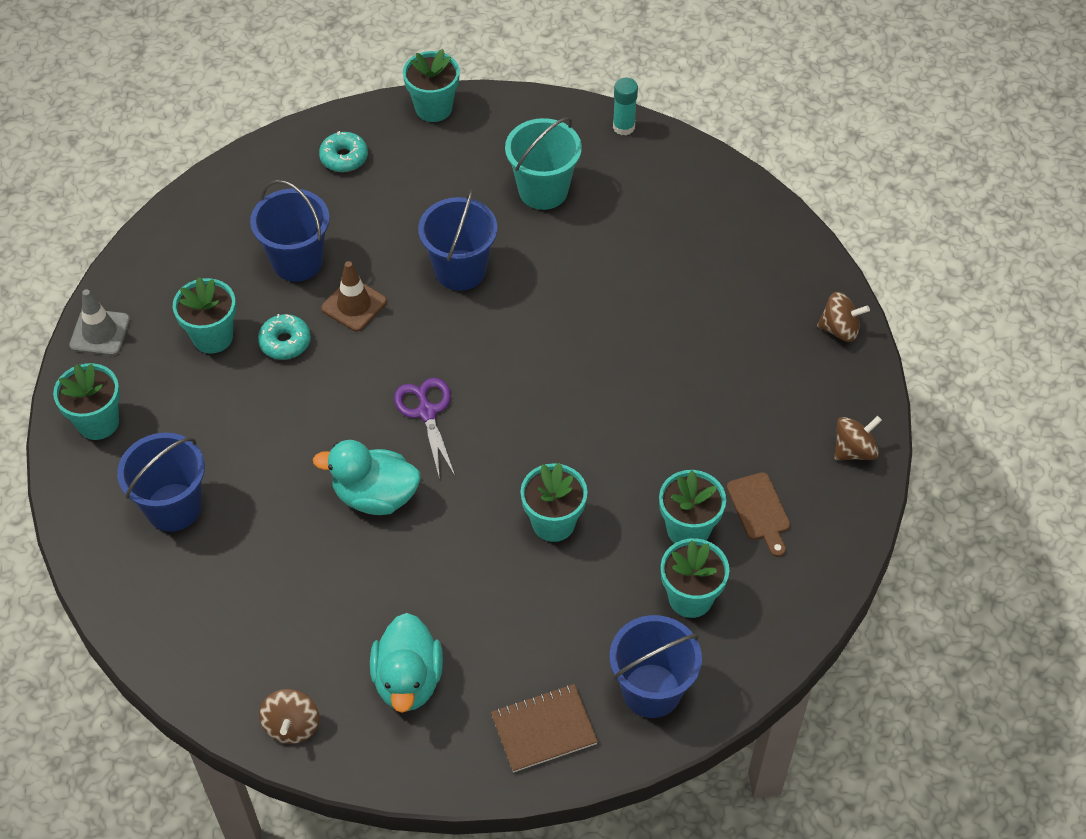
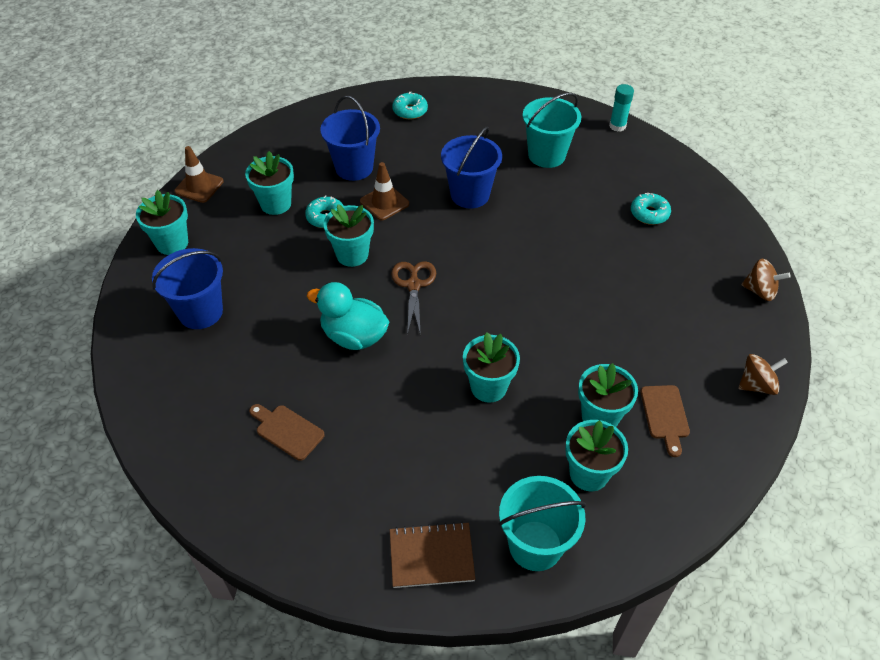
camera: 15 degrees right, 5 degrees down
(100, 333) = (199, 186): grey traffic cone -> brown traffic cone
(292, 725) = (223, 499): brown spinning top -> none
(336, 630) = (287, 431): none -> brown cutting board
(408, 680) = (330, 485): turquoise duck -> none
(427, 412) = (414, 285): purple scissors -> brown scissors
(433, 108) = (483, 92): turquoise flower pot -> turquoise flower pot (352, 254)
(651, 690) = (535, 545): blue bucket -> turquoise bucket
(690, 250) = (649, 214): none -> turquoise donut

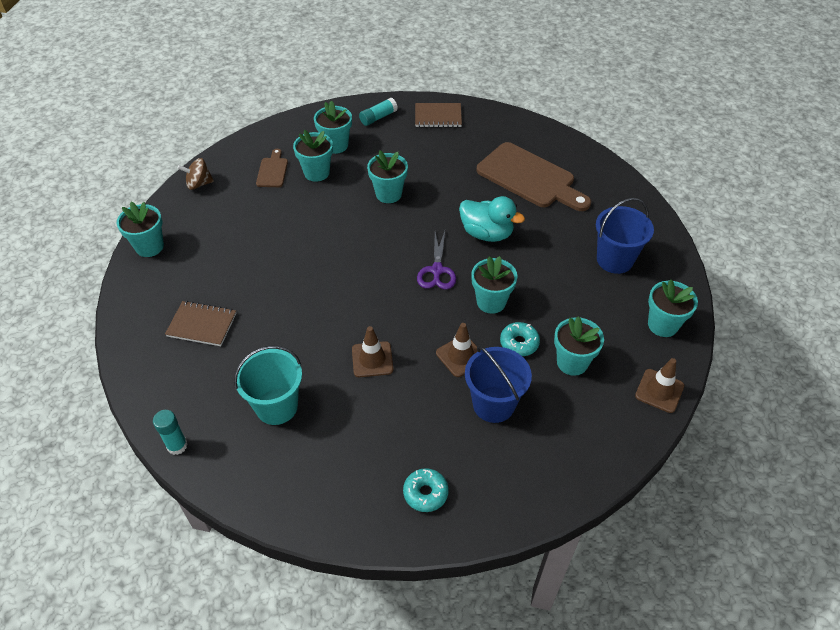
camera: 175 degrees left, 0 degrees up
(287, 431) = (529, 178): brown cutting board -> brown cutting board, size x2.11
(414, 285) = (437, 270): brown scissors -> purple scissors
(470, 195) = (372, 359): blue bucket -> brown traffic cone
(535, 545) = (378, 117): turquoise bucket -> turquoise glue stick
(649, 214) = (202, 325): turquoise donut -> brown notebook
(760, 291) = (149, 247): brown spinning top -> turquoise flower pot

